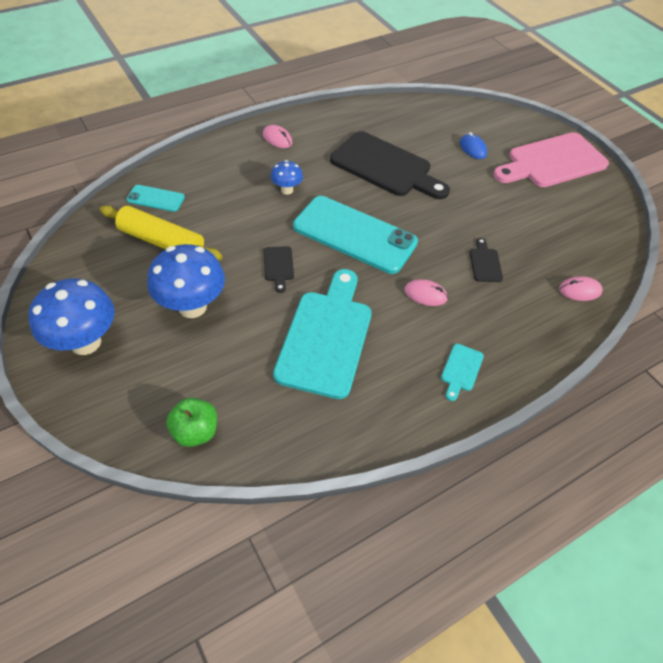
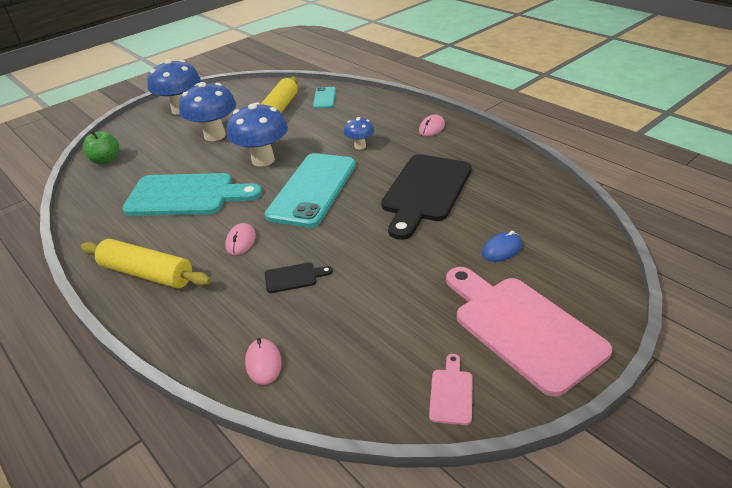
camera: 85 degrees right, 15 degrees down
(278, 266) = (263, 160): black cutting board -> blue mushroom
(461, 370) = (147, 274): turquoise cutting board -> yellow rolling pin
(605, 204) = (451, 393): none -> pink cutting board

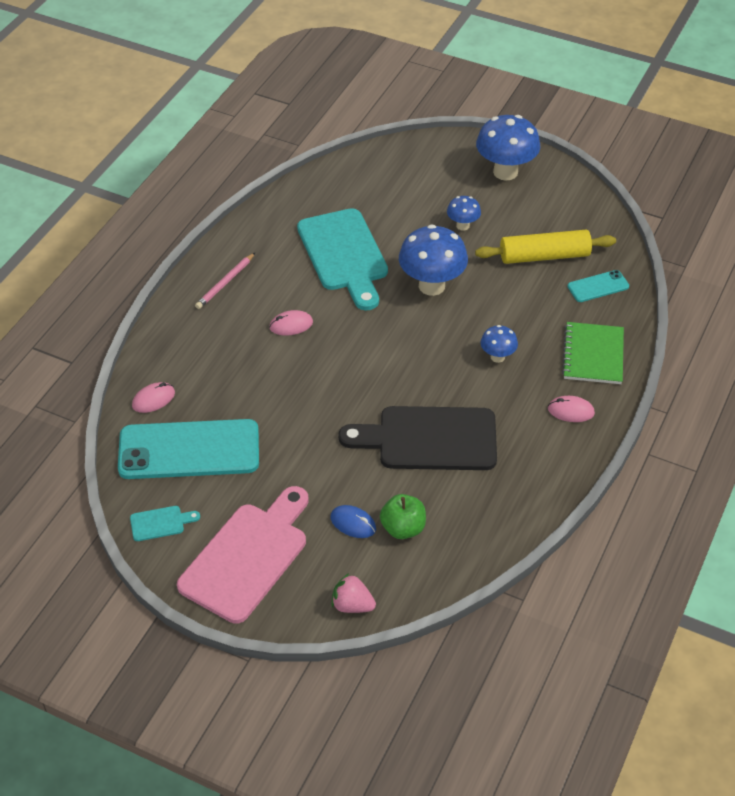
camera: 65 degrees right, 10 degrees up
(106, 160) = (377, 165): green apple -> green apple (403, 528)
(147, 274) = (225, 283): yellow rolling pin -> pink pencil
(215, 136) = (463, 226): blue mushroom -> blue mushroom, size x0.52
(294, 277) = (256, 381): black cutting board -> none
(312, 189) = (394, 346): turquoise phone -> turquoise phone (189, 450)
(385, 111) = (593, 355): none -> green notebook
(451, 393) = (160, 523): pink cutting board -> turquoise cutting board
(599, 268) = (352, 605): none -> pink strawberry

